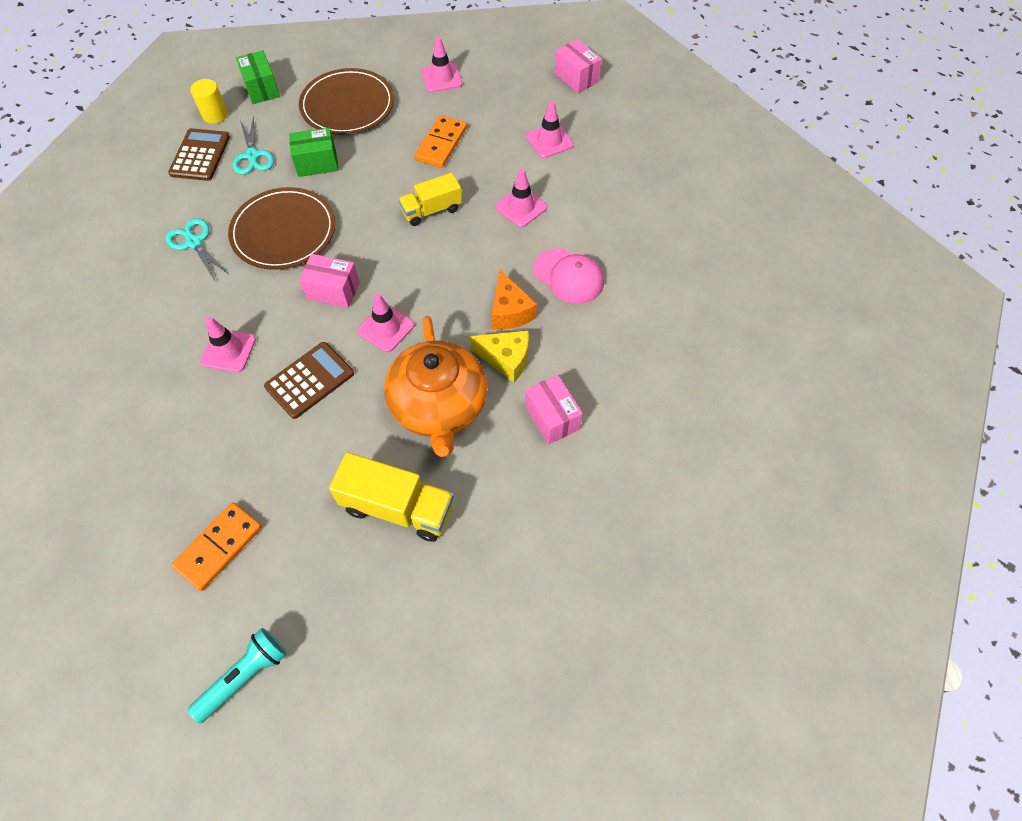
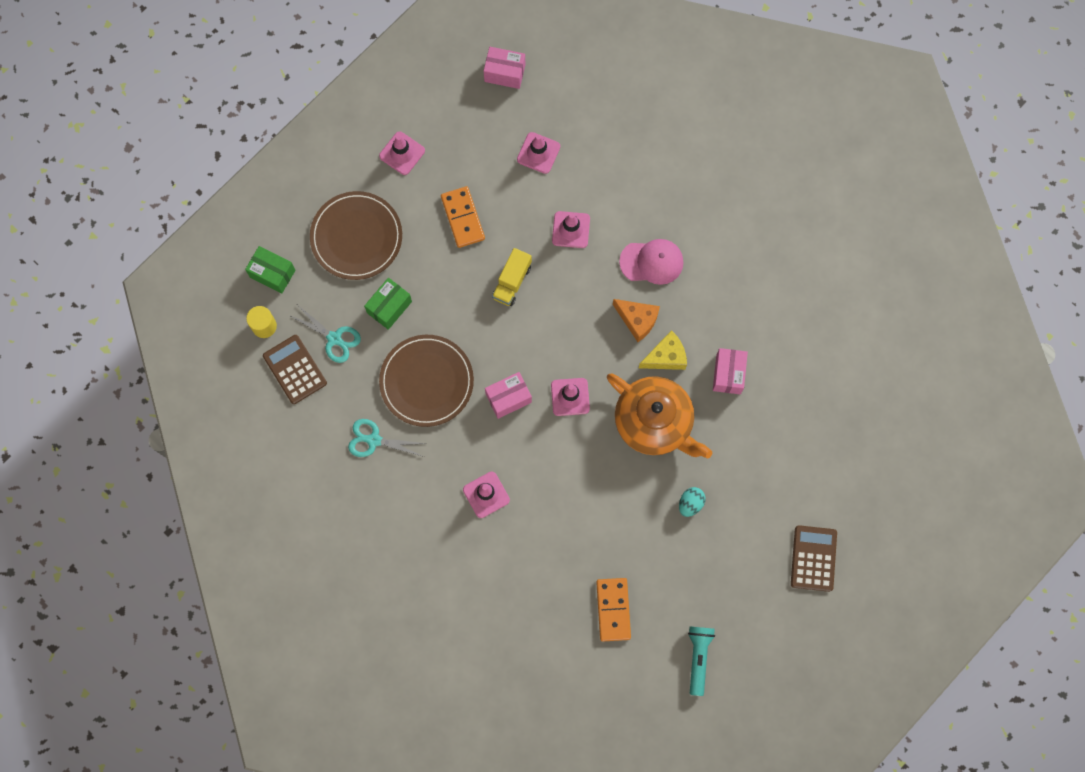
camera: 40 degrees left, 15 degrees up
(310, 380) = (559, 471): brown calculator -> brown calculator (813, 558)
(398, 507) = (690, 503): yellow truck -> turquoise egg
(552, 418) = (728, 374): pink box -> pink box turned 75 degrees clockwise

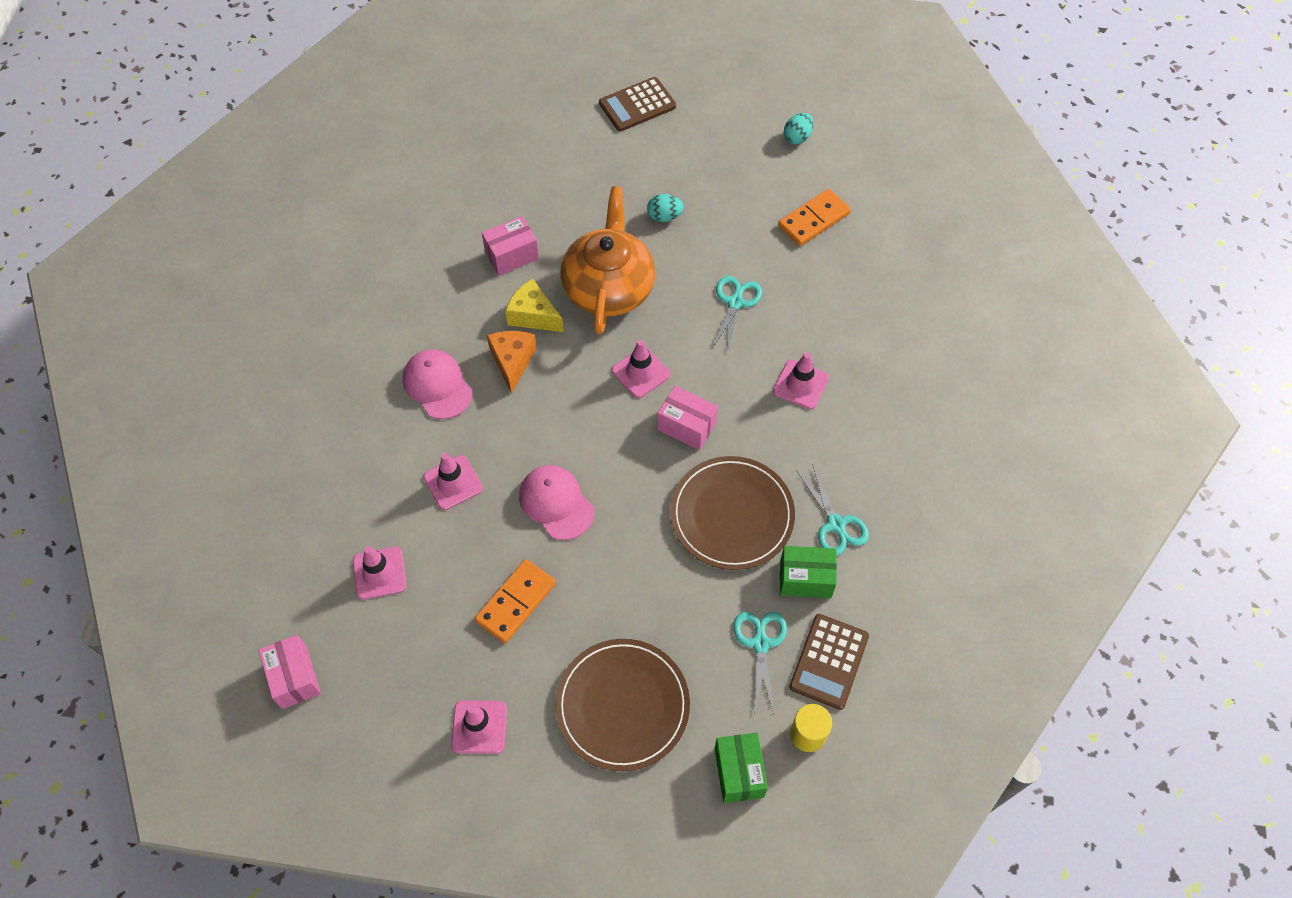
camera: 125 degrees left, 15 degrees down
(389, 307) = (679, 609): green box -> green box (805, 579)
(512, 282) = (556, 503): yellow truck -> pink cap
(581, 499) = (735, 303): none -> turquoise scissors
(698, 658) = (797, 137): turquoise flashlight -> turquoise egg

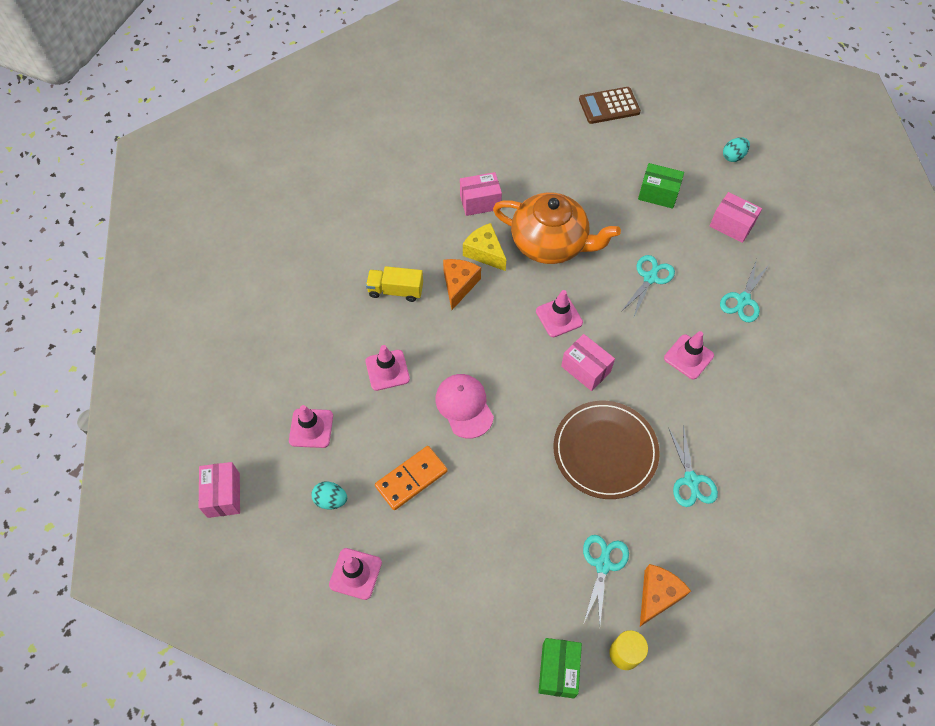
camera: 15 degrees right, 0 degrees up
(437, 385) = (395, 290): pink cap -> yellow truck
(609, 287) = (550, 243): orange teapot -> orange teapot turned 90 degrees clockwise
(622, 705) = (475, 587): brown plate -> none
(664, 216) = (609, 197): turquoise egg -> turquoise egg (331, 500)
(805, 579) = (654, 520): green box -> green box (658, 194)
(814, 220) = (731, 225): orange domino -> pink box
(829, 661) = (657, 596): brown calculator -> orange cheese
(847, 304) = (743, 300): none -> turquoise scissors

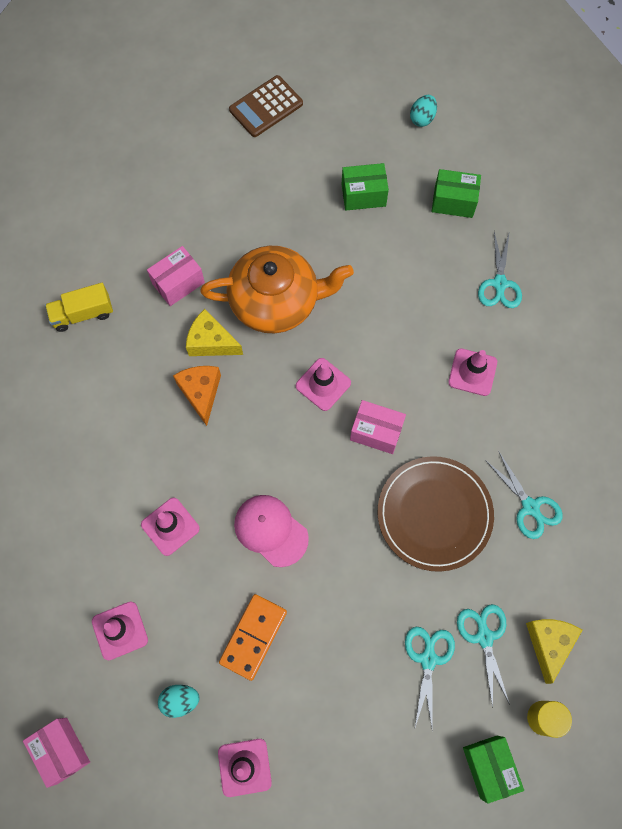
camera: 25 degrees left, 10 degrees up
(395, 290) = (135, 429): yellow truck -> yellow truck (83, 314)
(650, 278) = (397, 298): turquoise scissors -> turquoise scissors (428, 659)
(657, 596) = (549, 643): orange cheese -> yellow cheese
(731, 225) = (453, 202): pink box -> green box

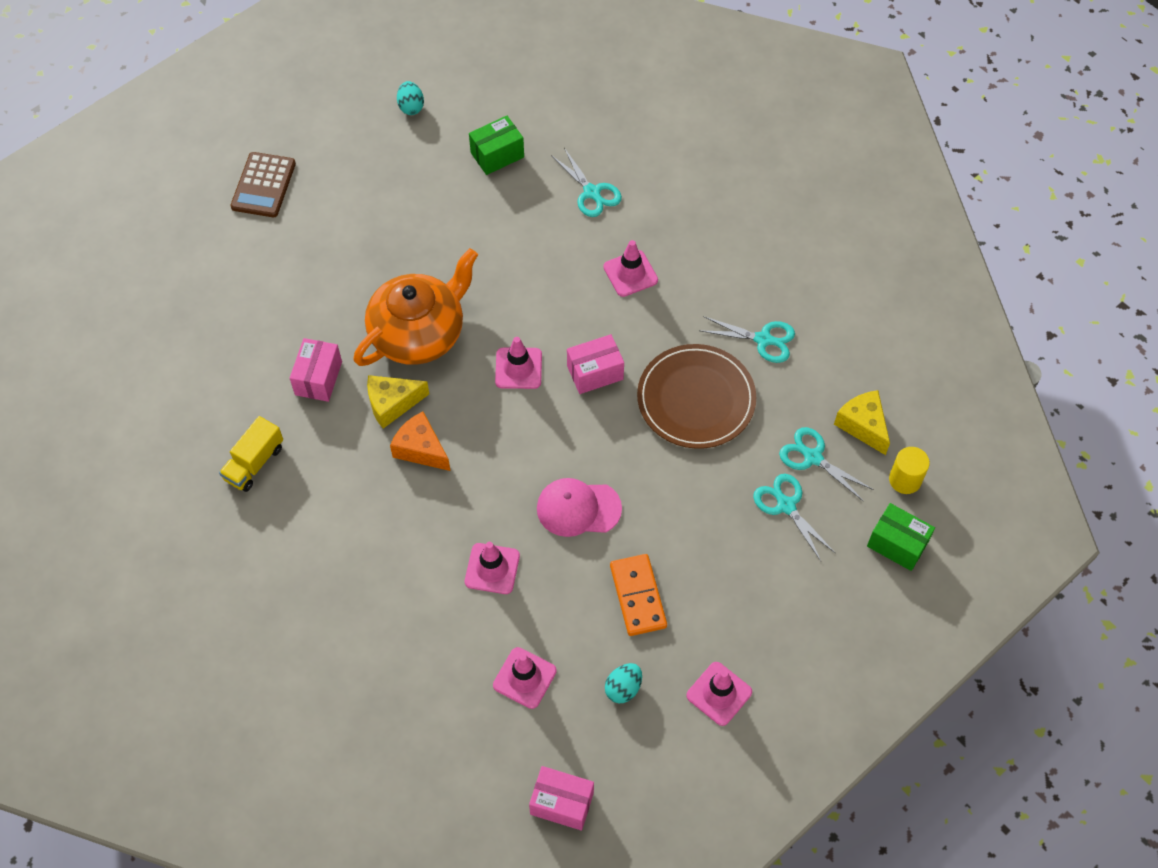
camera: 40 degrees left, 10 degrees down
(363, 195) = (416, 200): green box -> none

